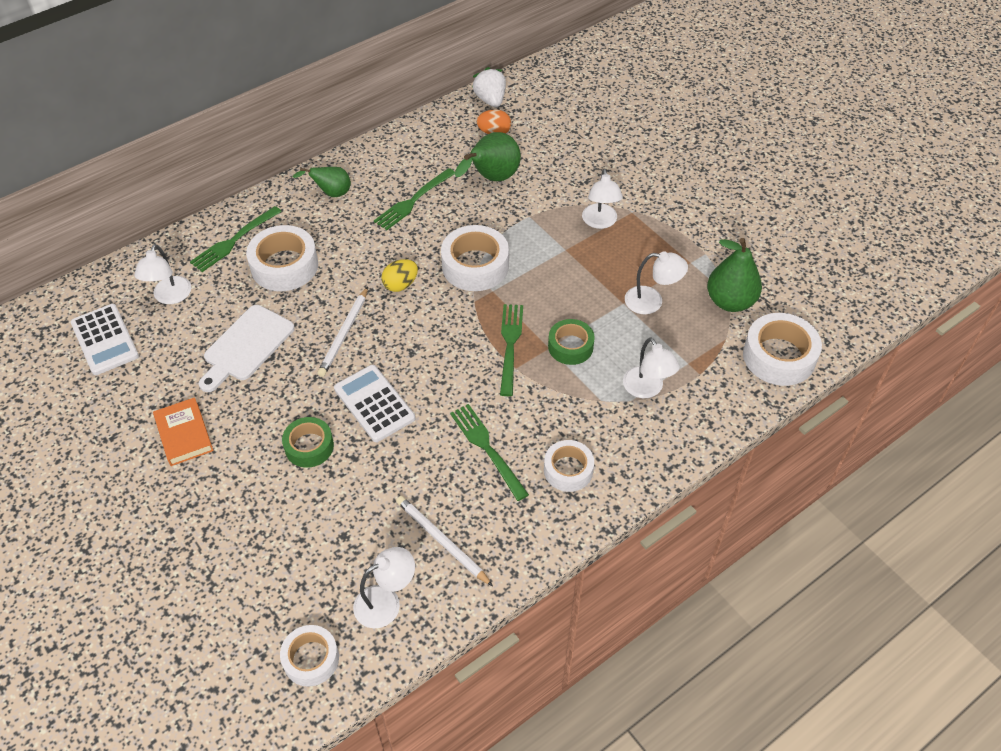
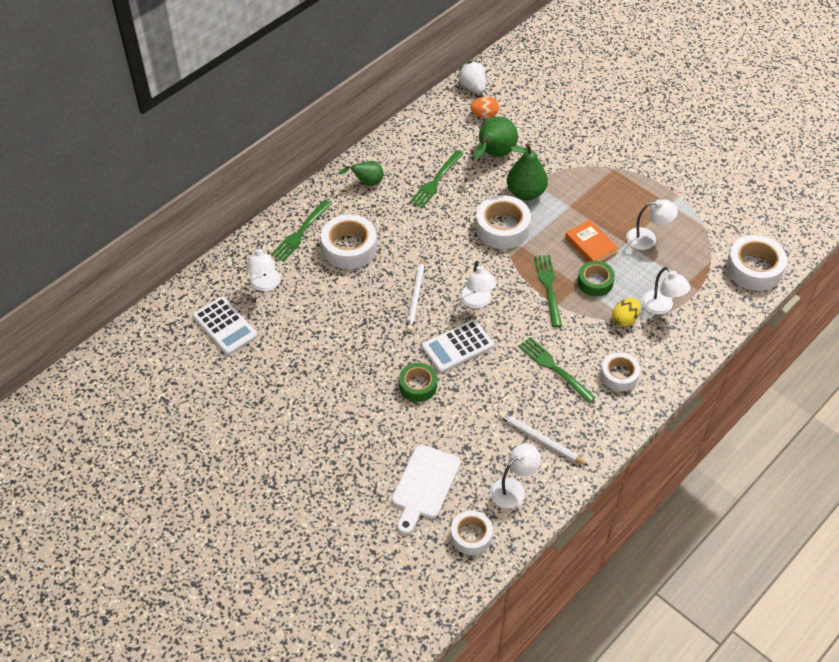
camera: 10 degrees left, 0 degrees up
(184, 434) = (317, 390): orange book -> orange book (590, 245)
(246, 346) = (341, 316): white cutting board -> white cutting board (424, 485)
(374, 403) = (457, 346): white calculator -> white calculator turned 75 degrees counterclockwise
(400, 285) = (448, 251): yellow egg -> yellow egg (624, 319)
(600, 222) = (591, 180): white lamp -> white lamp (477, 302)
(730, 301) = (707, 231): green pear -> green pear (525, 193)

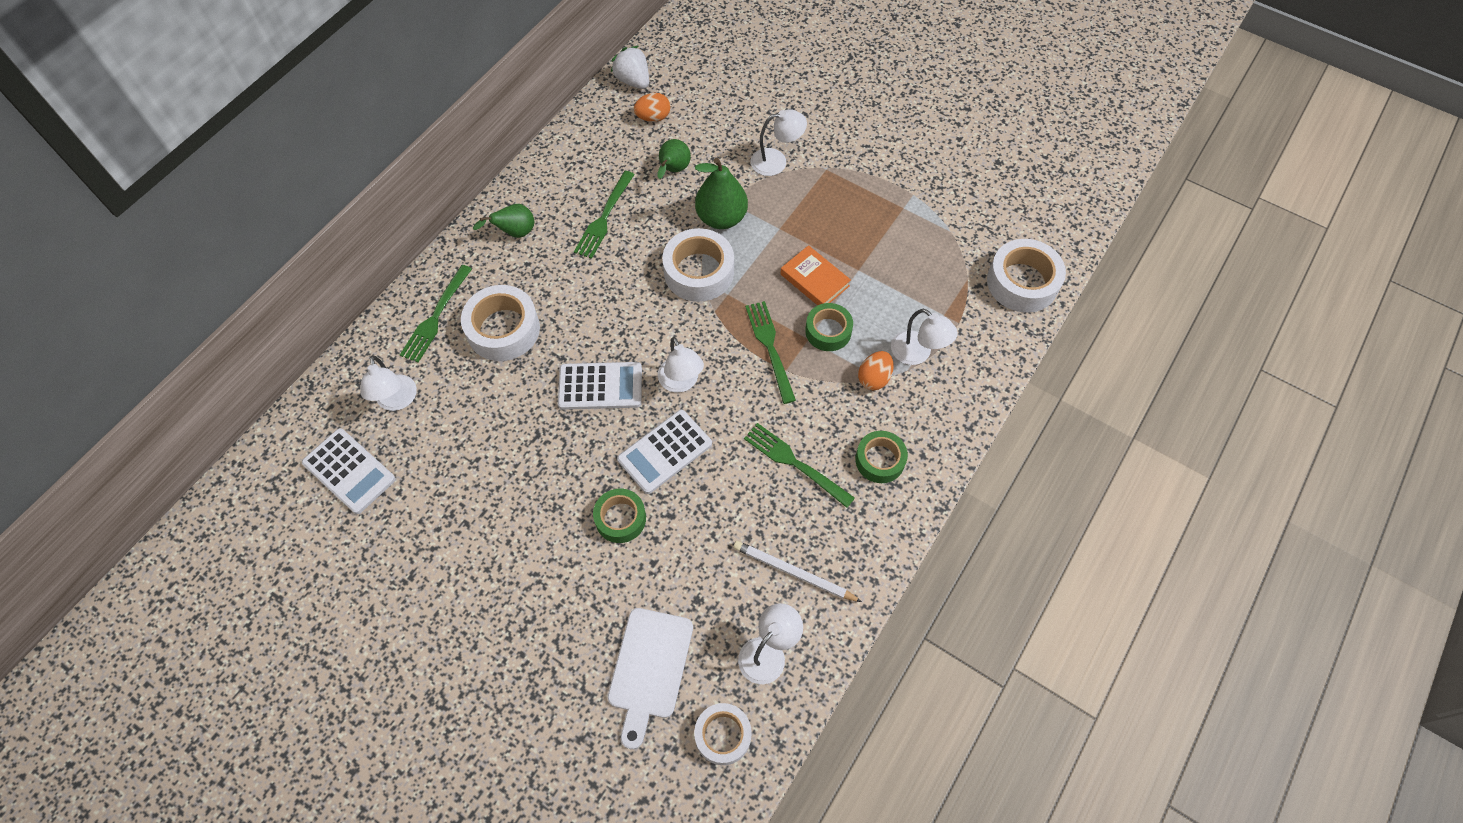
camera: 10 degrees left, 10 degrees up
(416, 296) = (600, 386): white pencil -> white calculator
(494, 154) = (673, 170): green pear -> green pear, size x0.63
(619, 375) = (880, 460): white tape -> green tape
(624, 319) = (874, 378): yellow egg -> orange egg
(647, 239) = (884, 260): white lamp -> white lamp (776, 161)

